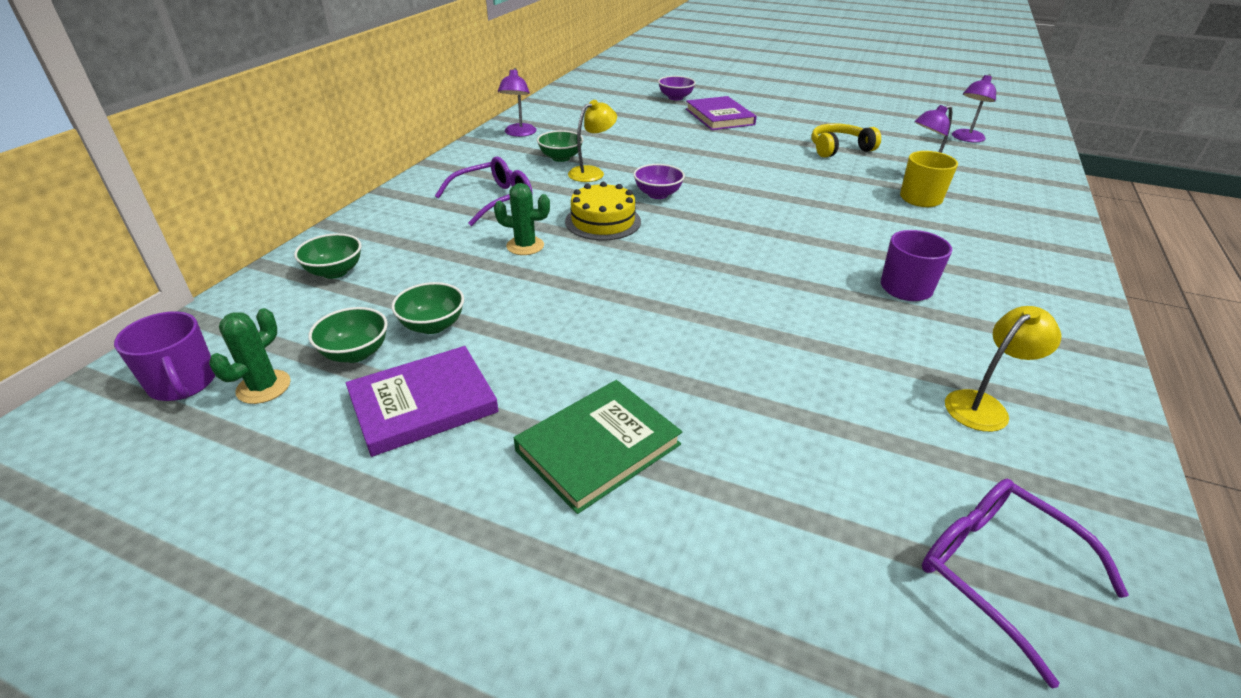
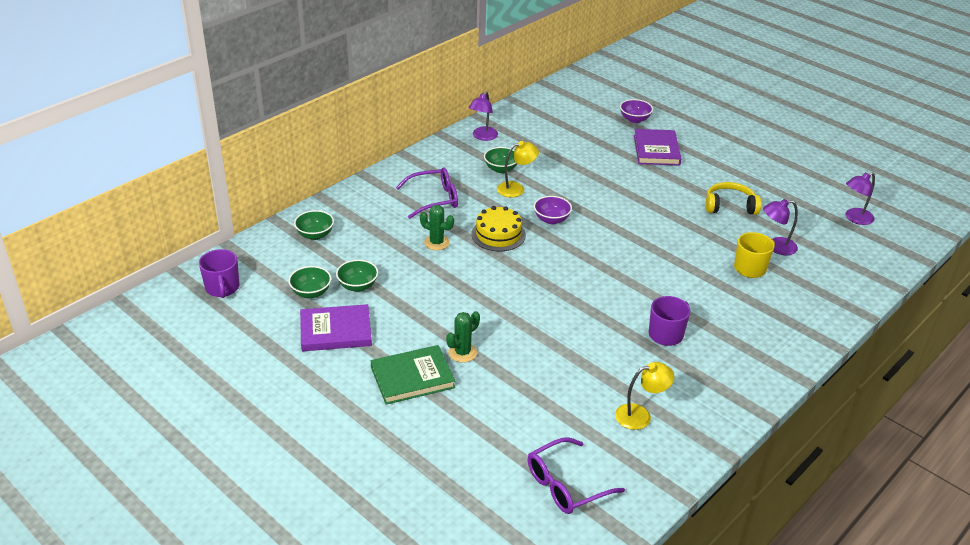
camera: 20 degrees right, 0 degrees up
(263, 387) = (260, 300): green cactus -> green cactus (462, 352)
(996, 571) = (566, 485): purple glasses -> purple glasses turned 105 degrees counterclockwise

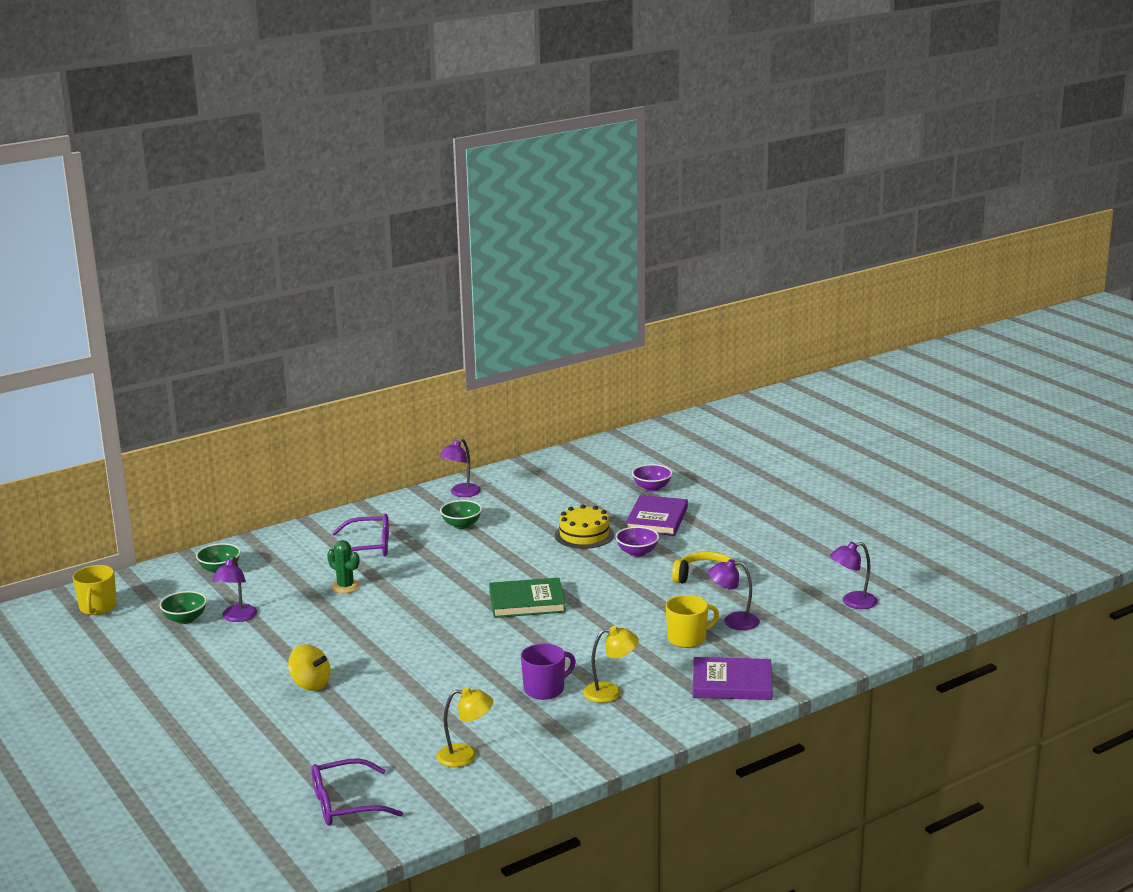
camera: 15 degrees right, 15 degrees down
(222, 288) = (98, 607): purple mug -> yellow mug
(336, 331) = (190, 654): purple book -> purple book (732, 683)
(358, 286) = (237, 617): green bowl -> purple lamp
(412, 377) = (244, 700): green book -> green book (527, 602)
(462, 352) = (310, 684): green cactus -> yellow spinning top
(498, 234) = (418, 584): yellow cake -> yellow cake (584, 535)
(516, 188) = (466, 544): yellow lamp -> yellow lamp (610, 692)
(551, 219) = (487, 576): purple bowl -> purple bowl (637, 552)

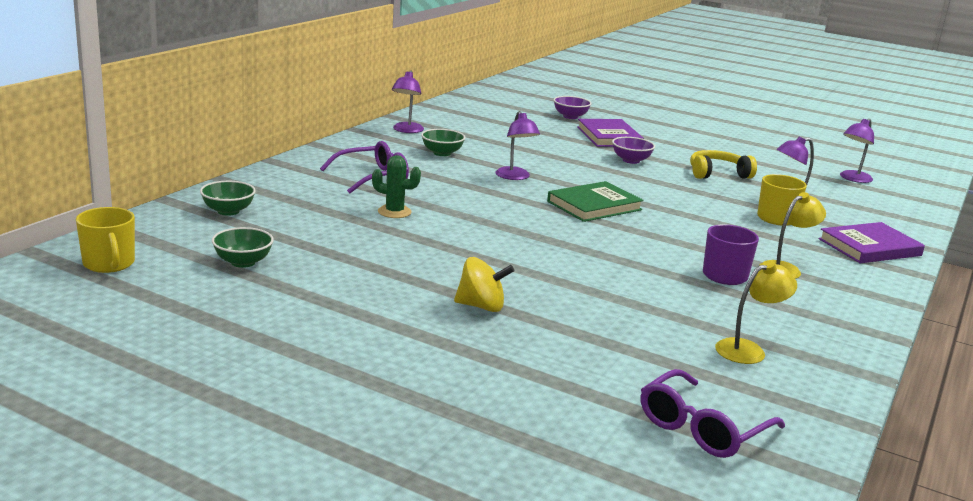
camera: 30 degrees left, 0 degrees up
(237, 617) = (307, 253): purple lamp -> purple lamp (515, 177)
(584, 535) = (565, 152): yellow cake -> none

